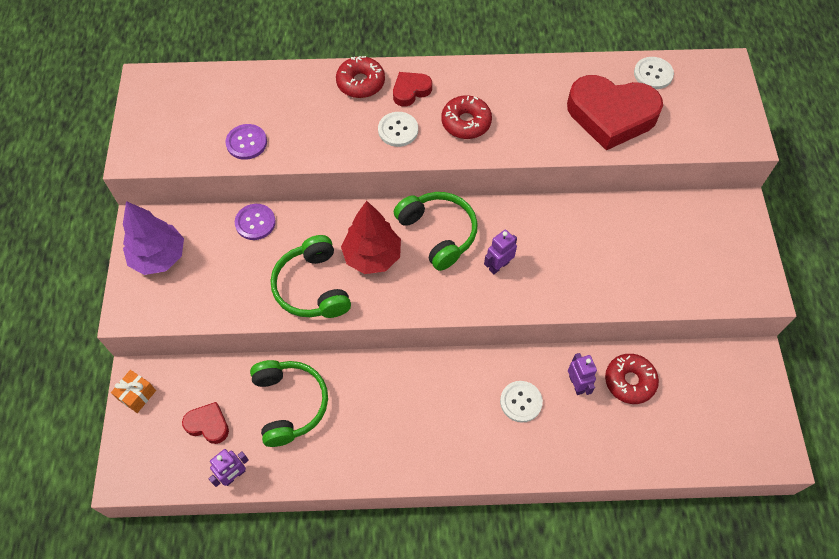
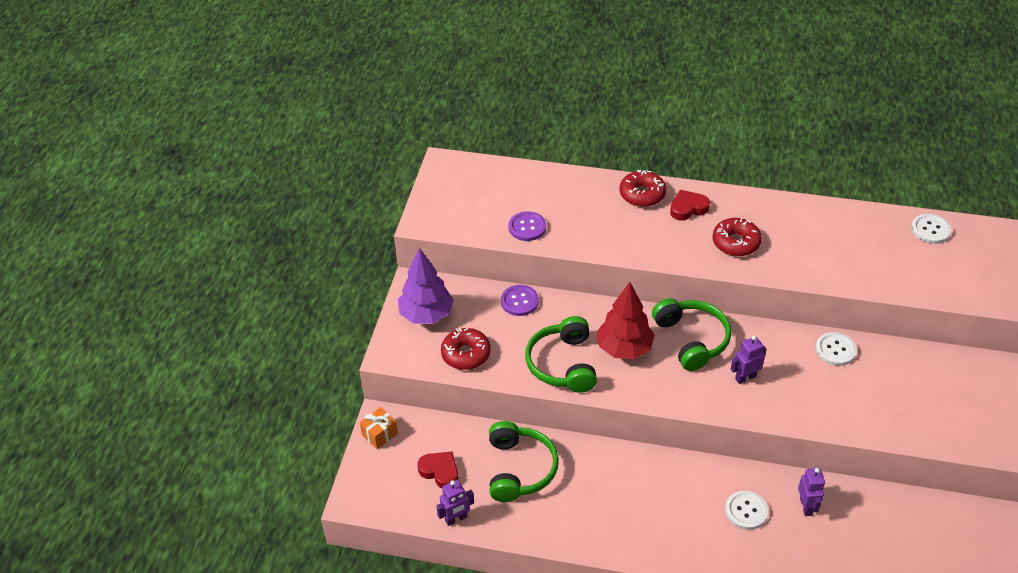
camera: 15 degrees right, 15 degrees down
(398, 130) = (669, 239): white button -> white button (835, 350)
(611, 115) = (880, 259): red heart -> none
(629, 381) = (862, 514): red donut -> red donut (466, 354)

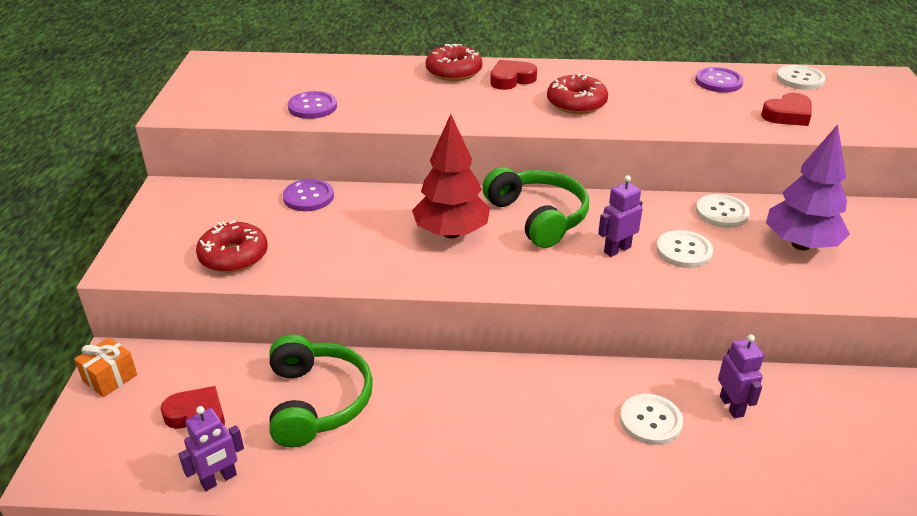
camera: 10 degrees left, 10 degrees down
(426, 315) = (181, 219): purple tree -> purple tree (800, 245)
(563, 364) = (370, 256): green headphones -> none
(795, 384) = (684, 251): none -> white button
(860, 227) = (718, 82): none -> purple button
(904, 272) = (787, 115): none -> red heart

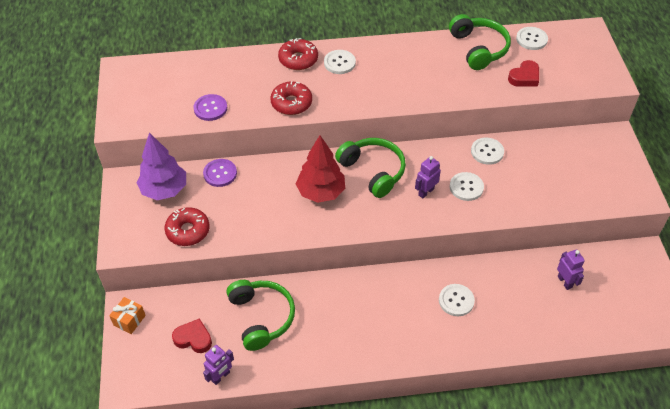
camera: 10 degrees left, 15 degrees up
(511, 79) = (339, 63): red heart -> white button
(576, 103) = (387, 83): red donut -> red donut (291, 103)
(718, 82) = (478, 48): purple button -> green headphones
(732, 406) = (500, 284): purple robot -> purple robot (565, 282)
(800, 245) = (535, 172): purple tree -> purple tree (164, 190)

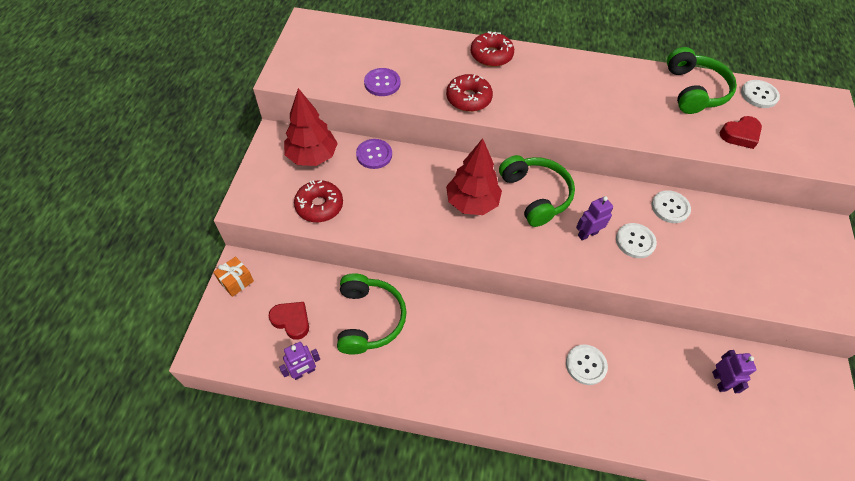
camera: 15 degrees right, 5 degrees up
(164, 190) = (312, 157): purple tree -> red tree
(339, 63) = (534, 69): white button -> none

